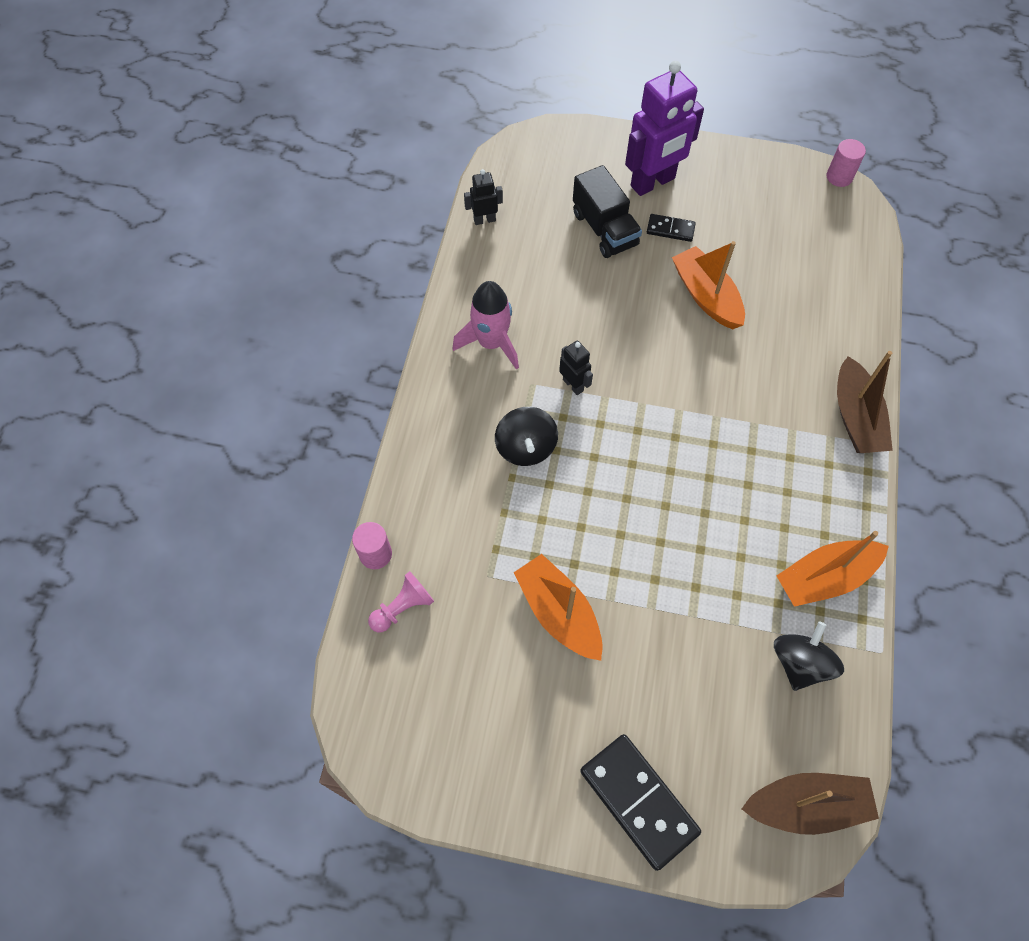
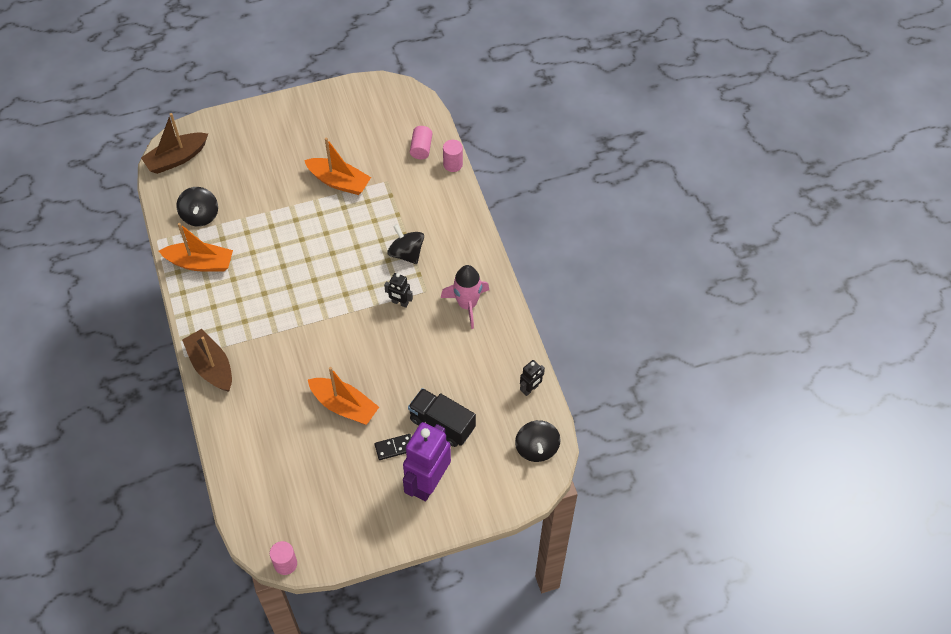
camera: 150 degrees right, 5 degrees down
(403, 607) = (421, 148): pink pawn -> pink cylinder
(519, 164) = (536, 448): none -> black spinning top
(638, 801) = (258, 126): black domino -> none
(825, 577) = (200, 263): orange boat -> orange boat turned 60 degrees clockwise

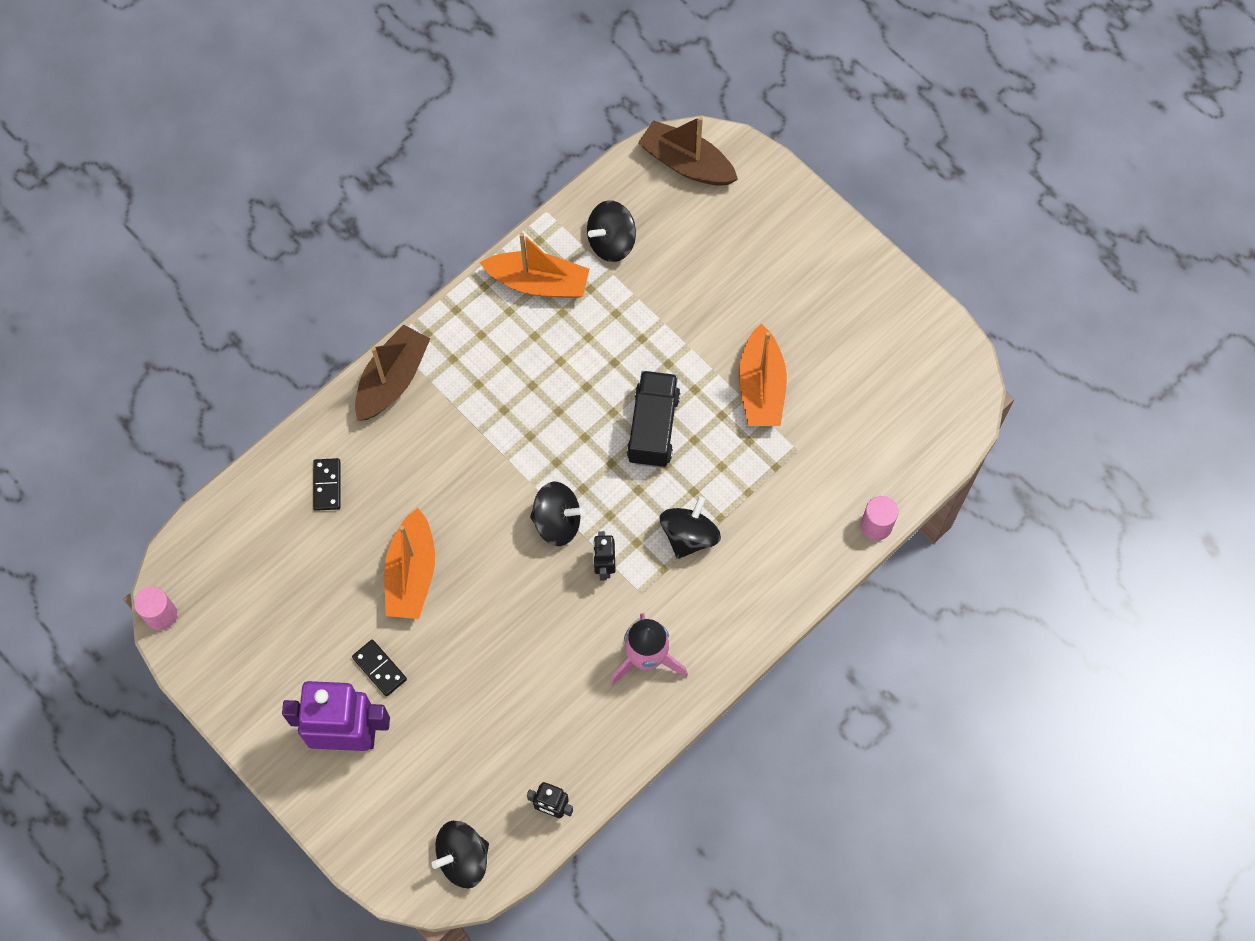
camera: 65 degrees right, 10 degrees up
(200, 263) = (538, 283): orange boat -> orange boat turned 60 degrees counterclockwise
(257, 430) = (327, 485): none -> black domino
(358, 315) = (557, 522): none -> black spinning top
(421, 148) = (880, 468): pink cylinder -> none
(442, 424) = (442, 713): black truck -> black truck (653, 427)

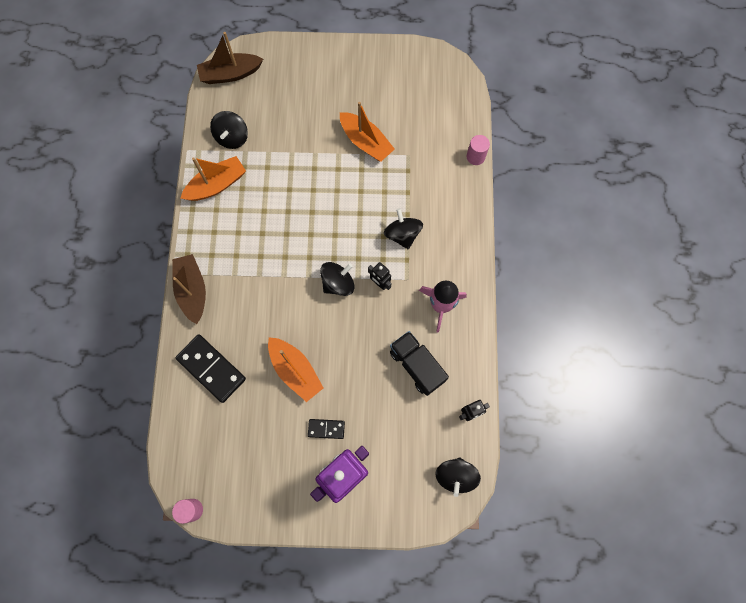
camera: 45 degrees left, 5 degrees up
(327, 485) = (211, 368): black domino -> black domino, size x1.92
(653, 427) = (337, 202): black truck -> black truck (417, 366)

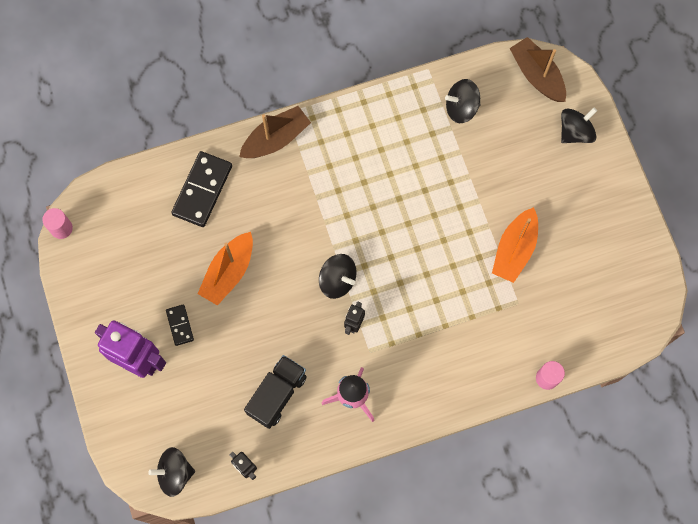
camera: 70 degrees right, 0 degrees up
(216, 185) = (400, 115): orange boat -> none
(402, 235) = (419, 328): black spinning top -> black spinning top (575, 132)

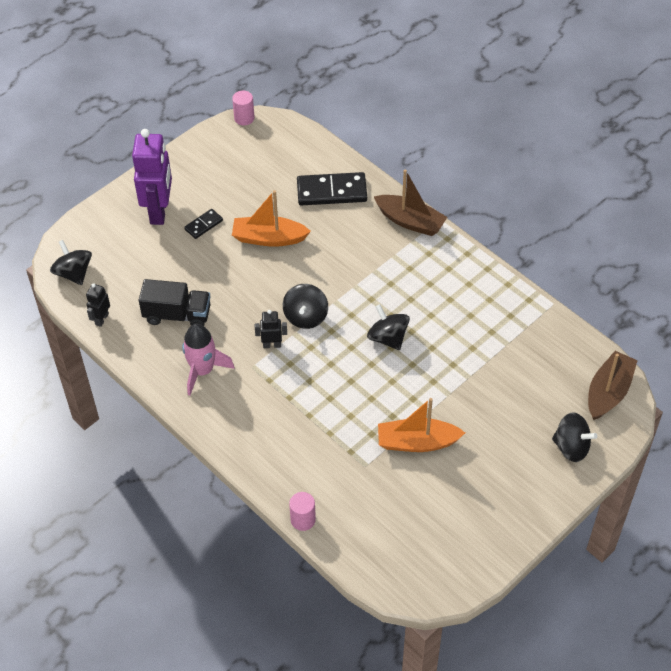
camera: 65 degrees right, 20 degrees down
(461, 108) = (532, 344): black spinning top -> black spinning top (388, 338)

